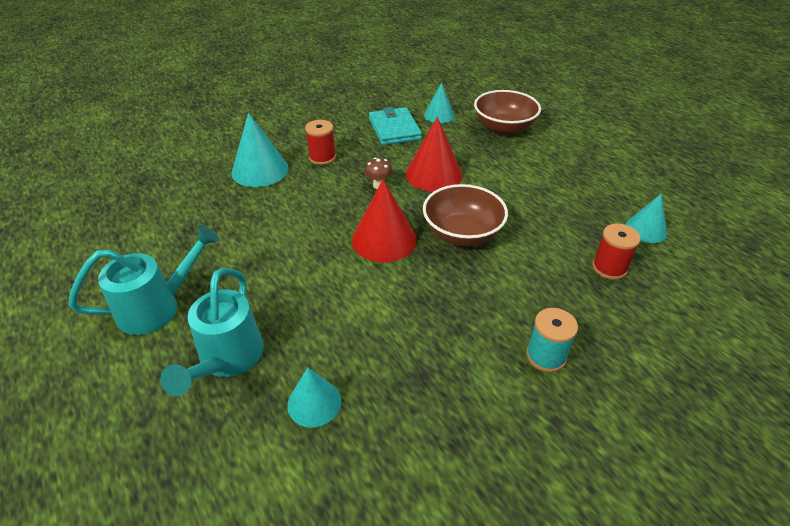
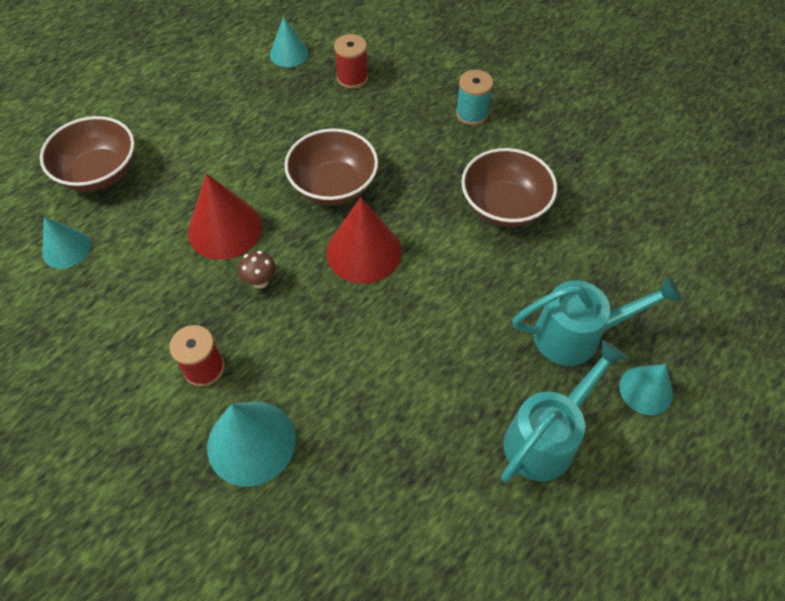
camera: 105 degrees left, 15 degrees up
(157, 307) = (546, 438): turquoise watering can -> turquoise watering can turned 90 degrees clockwise
(314, 403) = (586, 252): turquoise cone -> turquoise cone (646, 390)
(394, 129) = (112, 296): turquoise wallet -> none
(401, 348) = (504, 206): none -> brown bowl

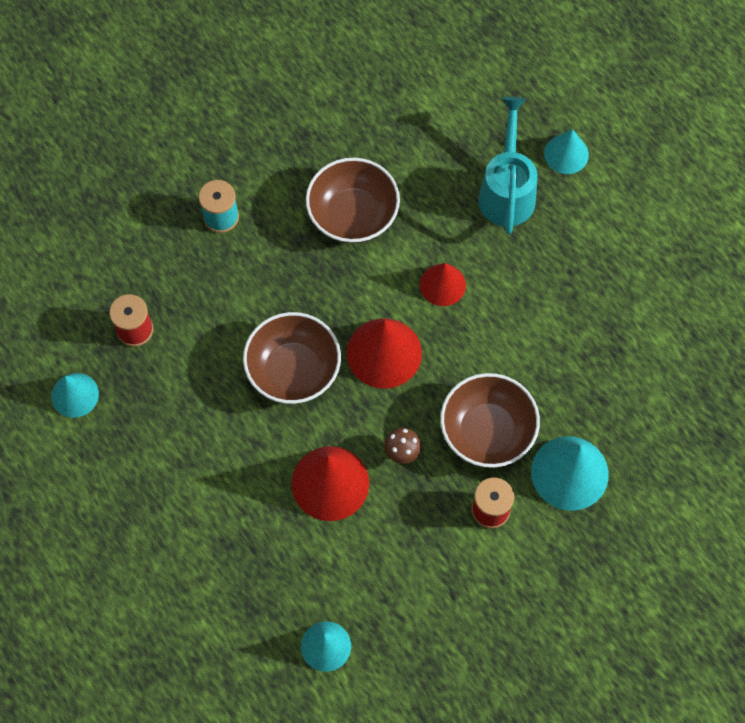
camera: 80 degrees left, 10 degrees up
(99, 173) = (223, 615): brown bowl -> brown bowl (487, 431)
(449, 290) = (442, 284): none -> red cone
(546, 438) = (597, 240): turquoise watering can -> none

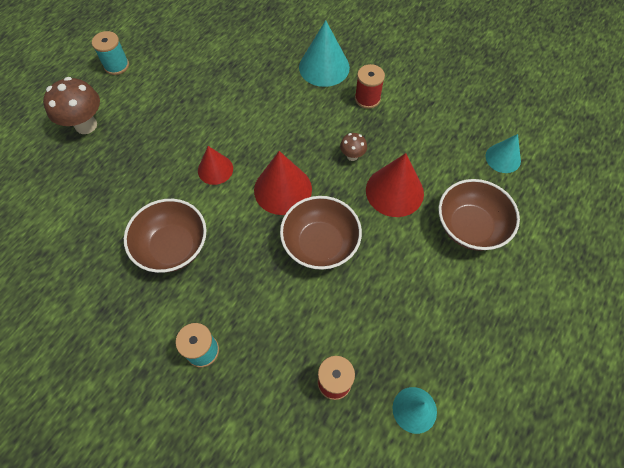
camera: 110 degrees left, 5 degrees down
(487, 431) = (315, 114): brown bowl -> brown bowl (470, 226)
(507, 191) = (126, 152): turquoise watering can -> none
(566, 154) = (86, 125): turquoise cone -> brown mushroom
(661, 205) = (116, 66): none -> turquoise spool

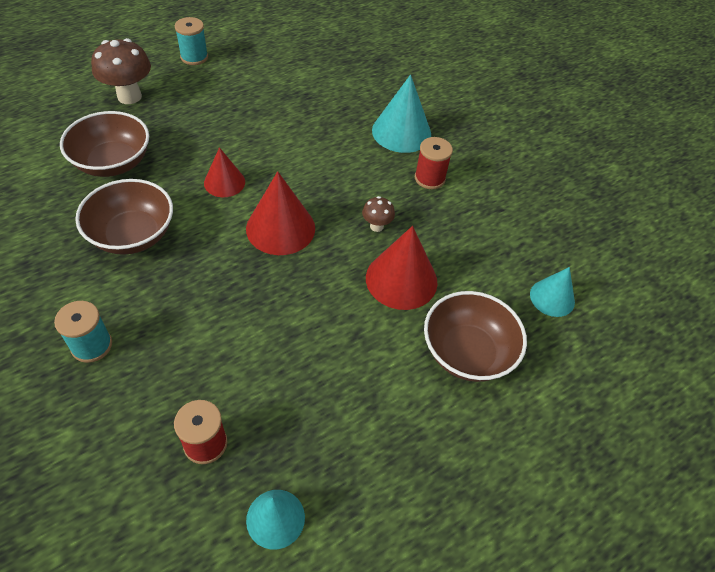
camera: 20 degrees right, 10 degrees down
(320, 244) = (284, 297): brown bowl -> brown bowl (113, 163)

